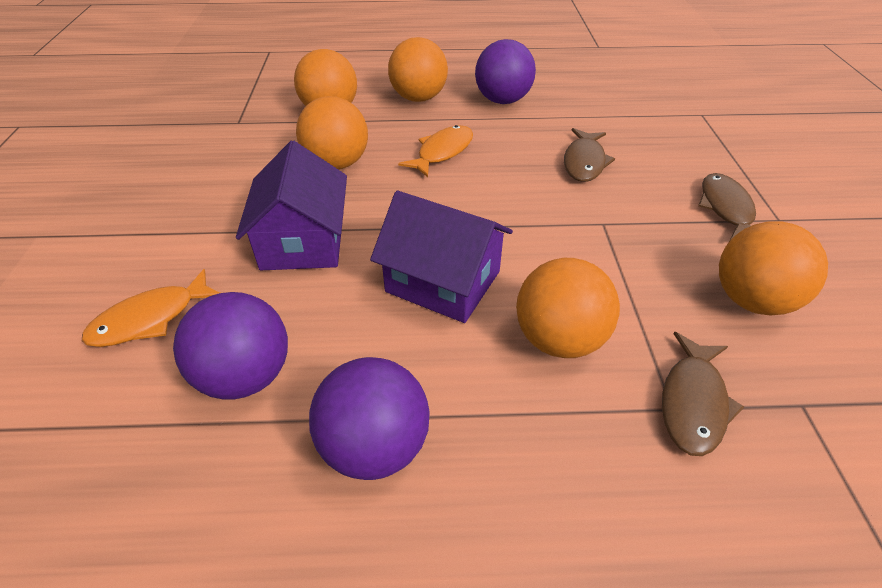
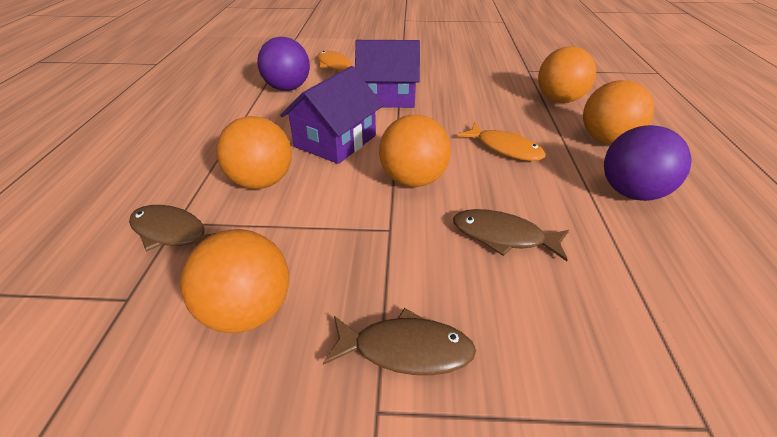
camera: 95 degrees right, 5 degrees down
(337, 164) = (478, 104): orange ball -> orange ball (413, 180)
(375, 446) = (226, 118): purple ball -> none

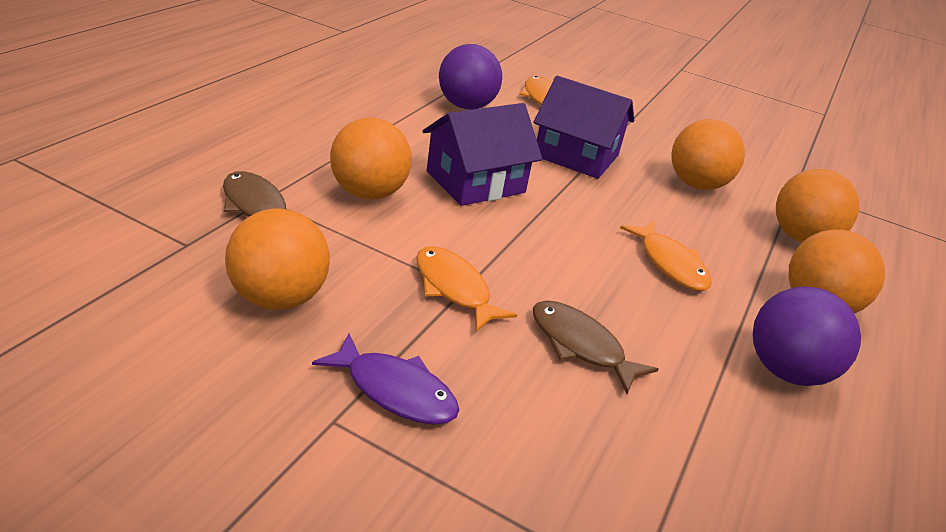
camera: 20 degrees right, 5 degrees down
(383, 233) = (454, 288): none -> orange fish
(405, 350) = (395, 391): brown fish -> purple fish
(413, 180) = (529, 253): orange ball -> orange ball (696, 185)

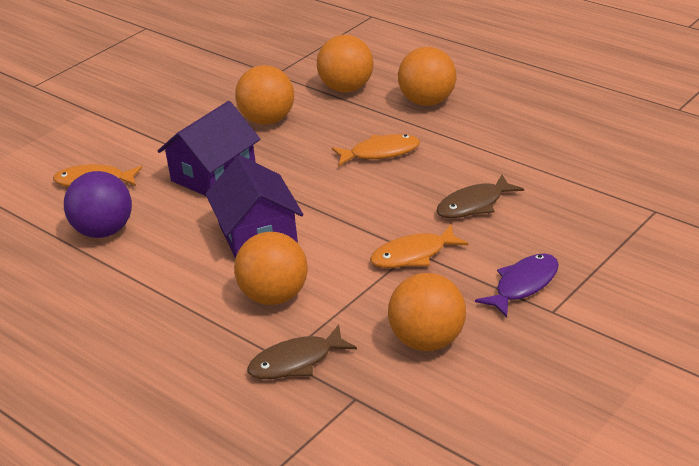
camera: 70 degrees left, 0 degrees up
(786, 371) = (493, 129): purple ball -> none

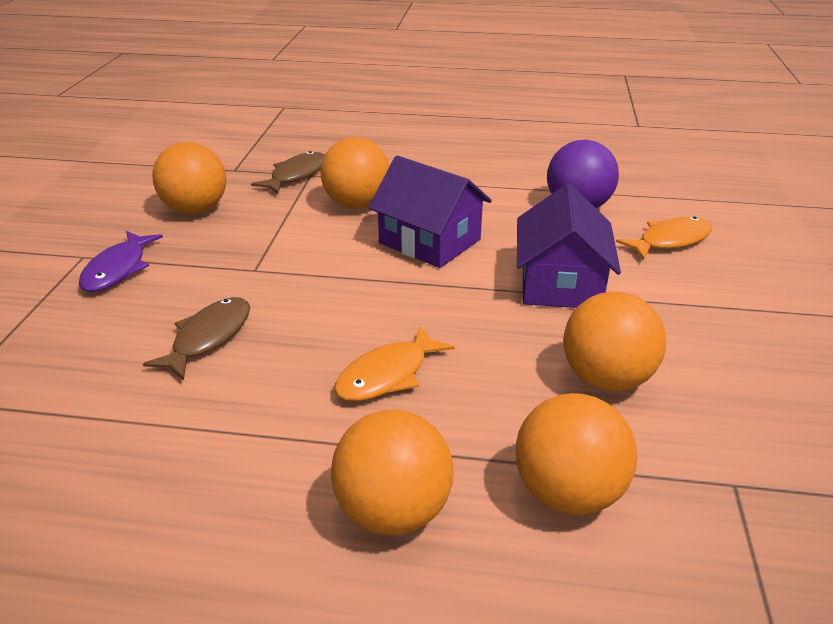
camera: 145 degrees right, 0 degrees up
(413, 255) = (251, 265): orange fish -> none

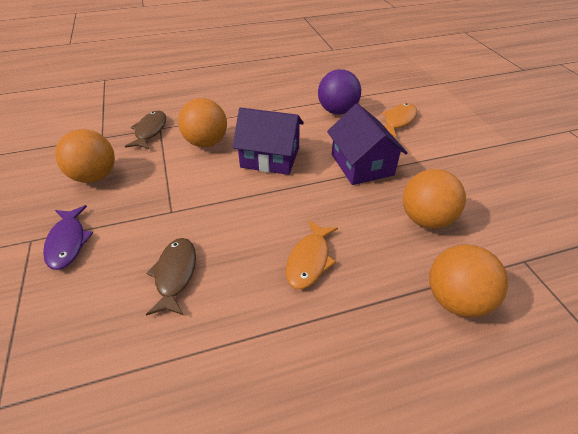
camera: 25 degrees left, 10 degrees up
(393, 511) = (377, 353): orange ball -> none

